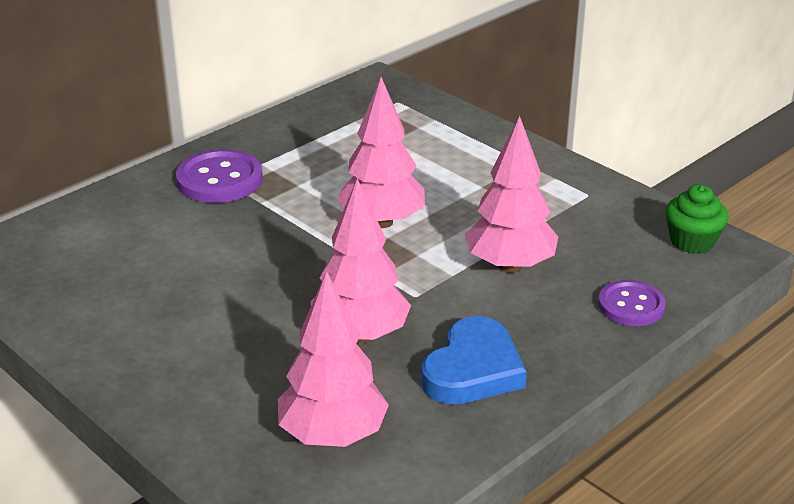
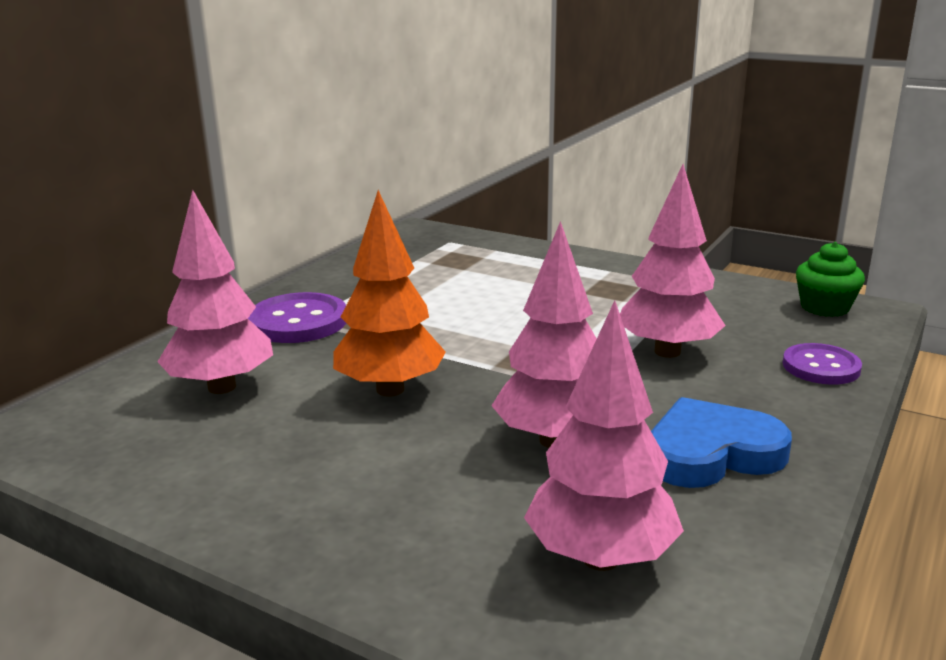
camera: 15 degrees left, 10 degrees down
(260, 264) = (390, 389): none -> orange tree
(382, 222) = (502, 333): pink tree -> pink tree (222, 387)
(473, 369) = (711, 453): blue heart -> blue heart turned 120 degrees counterclockwise

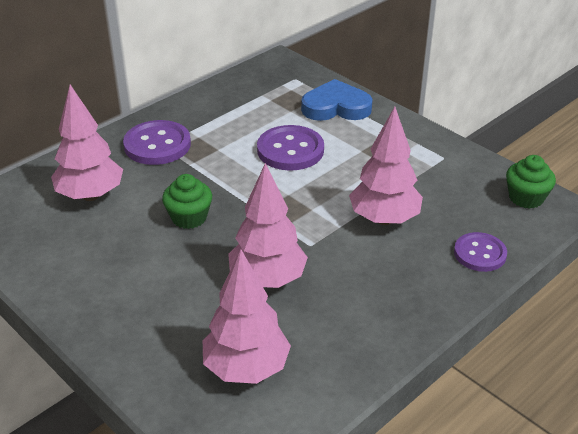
camera: 15 degrees right, 15 degrees up
(390, 389) = (189, 217): orange tree -> green cupcake
(490, 303) = (290, 150): none -> purple button
(711, 453) = (356, 310): blue heart -> blue heart (336, 107)

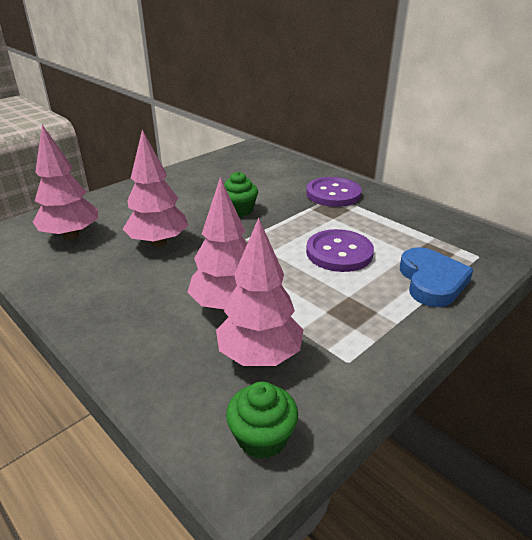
camera: 90 degrees right, 5 degrees down
(90, 195) = (267, 176): pink tree -> pink tree (260, 356)
(480, 253) = (157, 372): purple button -> none

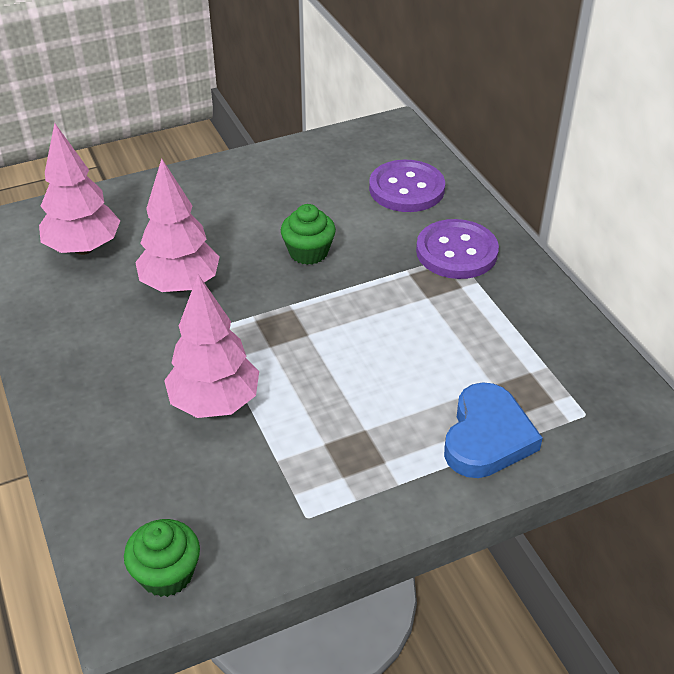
camera: 20 degrees right, 10 degrees up
(260, 356) = (215, 481): pink tree -> none
(339, 253) = (397, 359): purple button -> purple button (406, 189)

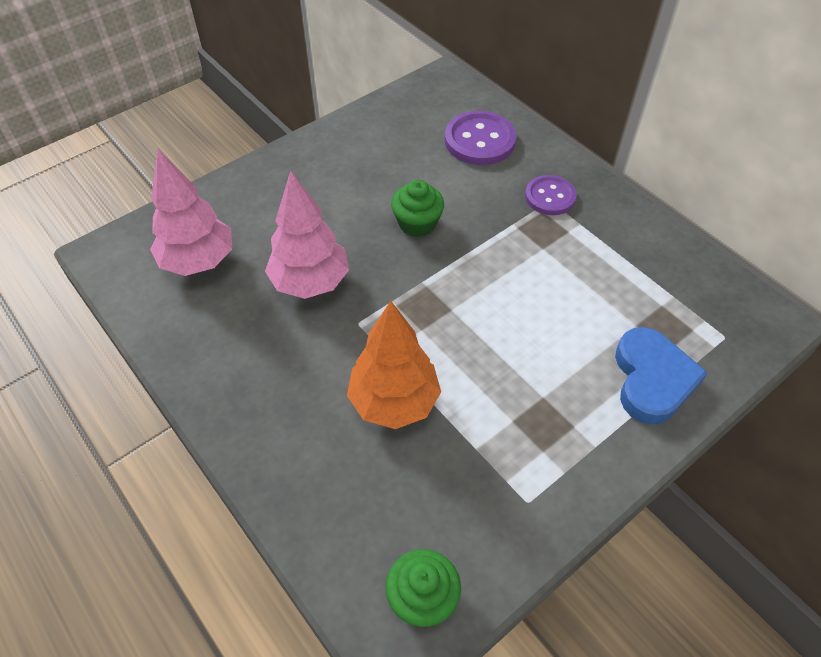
camera: 15 degrees left, 10 degrees up
(214, 403) = (394, 402): pink tree -> orange tree
(456, 252) = (550, 197): purple button -> purple button, size x0.67

